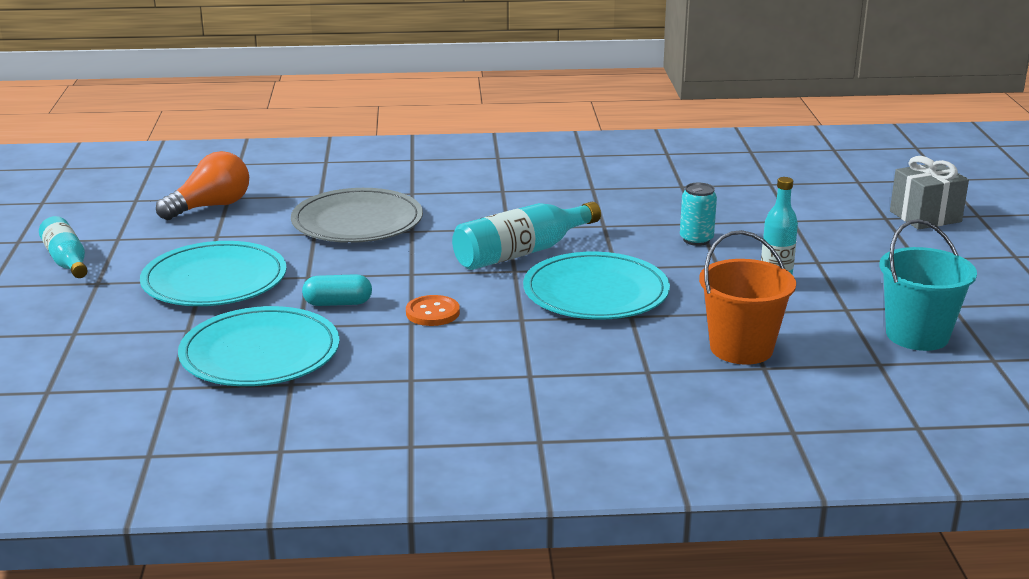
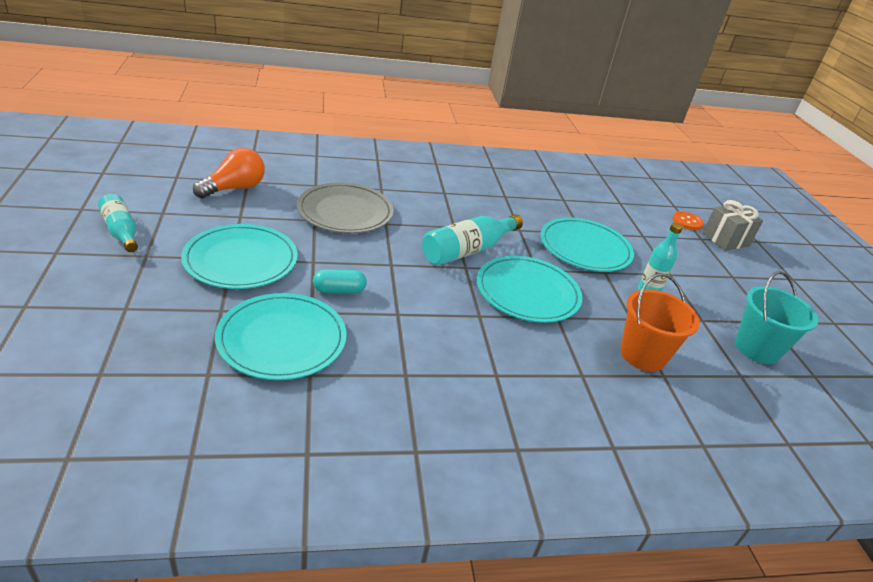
camera: 10 degrees left, 10 degrees up
(432, 313) = (412, 305): orange button -> orange button (687, 222)
(696, 240) = (585, 248): turquoise can -> turquoise plate

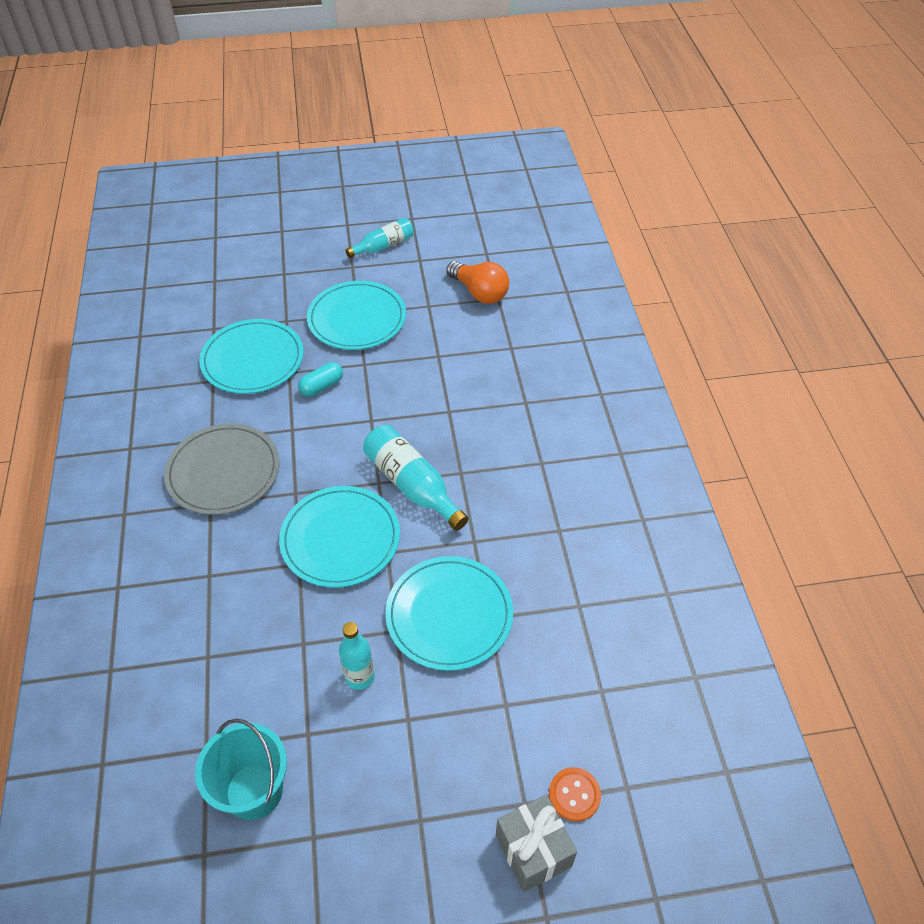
camera: 95 degrees right, 15 degrees up
(339, 290) = (321, 386): turquoise capsule -> turquoise capsule turned 60 degrees clockwise
(345, 211) = (462, 376): grey plate -> grey plate (223, 472)
(642, 355) = (239, 641): orange bucket -> none

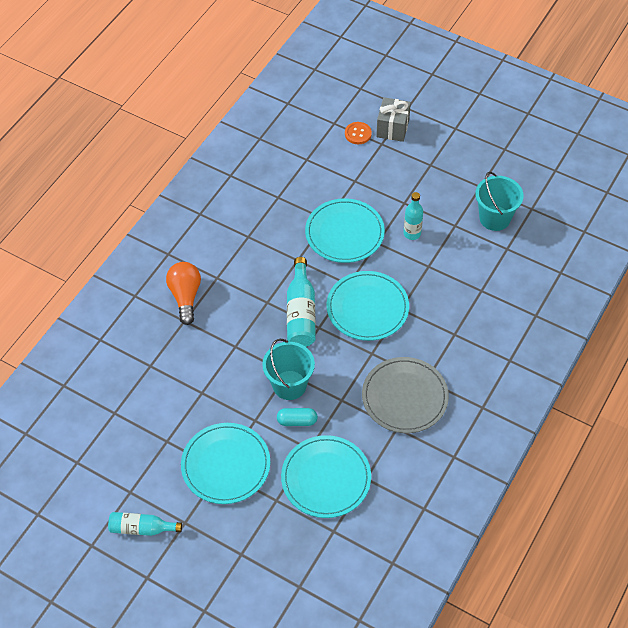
camera: 140 degrees left, 5 degrees up
(358, 411) = (289, 385): none -> turquoise bucket
(479, 292) = (121, 427): orange light bulb -> orange light bulb (185, 296)

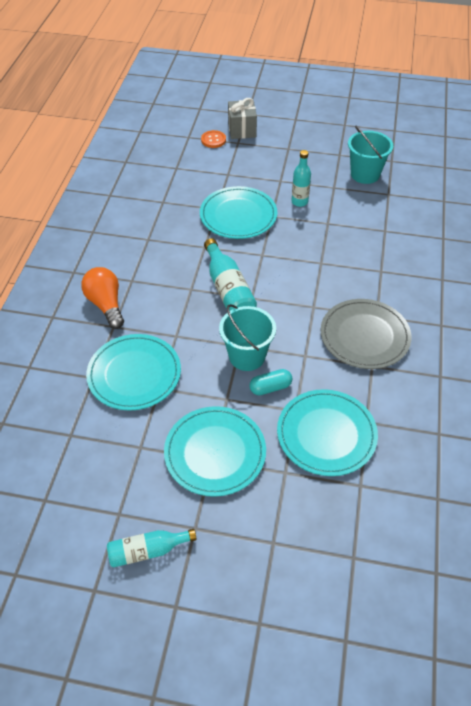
camera: 20 degrees left, 5 degrees down
(367, 308) = (290, 270): turquoise plate -> turquoise plate (134, 374)

